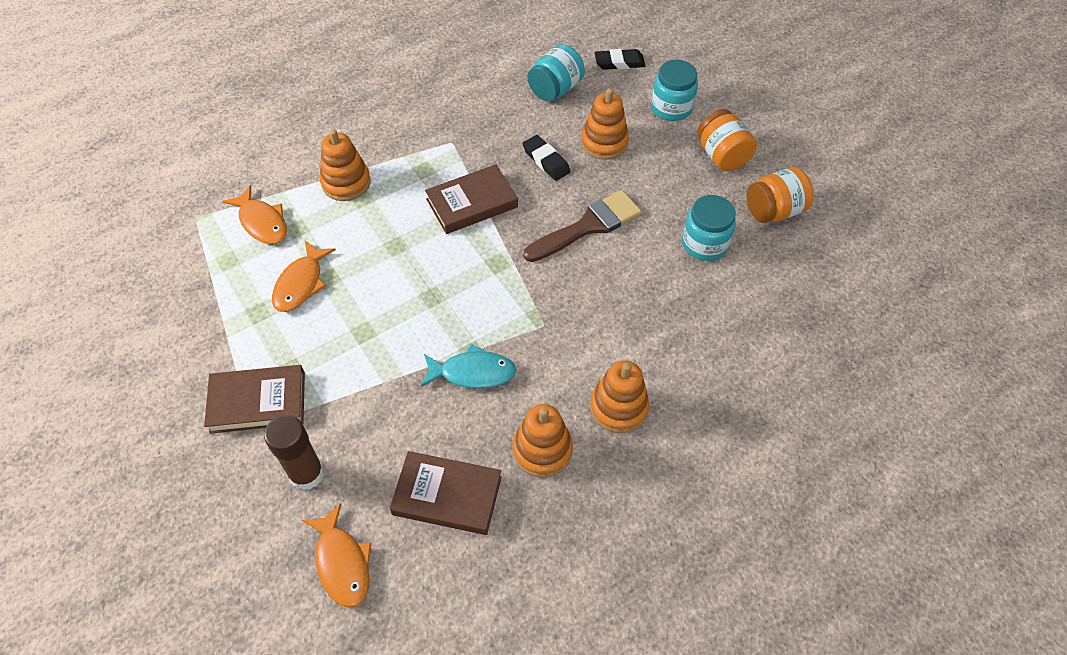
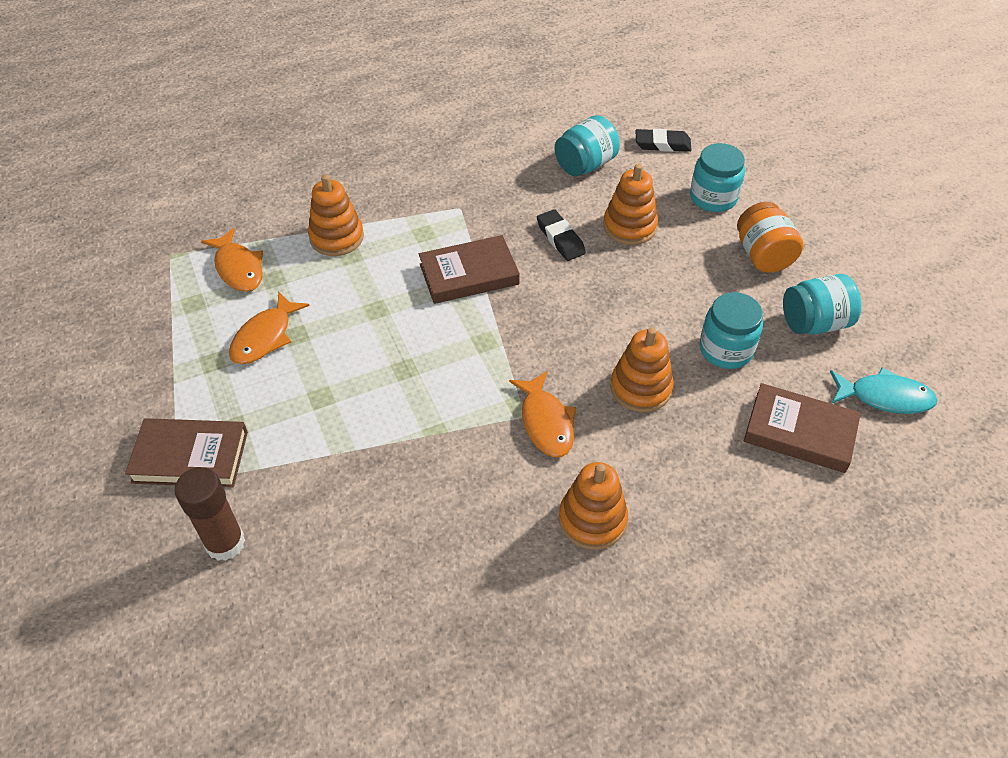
camera: 10 degrees right, 5 degrees down
(342, 563) = (242, 648): orange fish -> orange fish (546, 422)
(447, 495) = (376, 590): brown book -> brown book (799, 432)
(473, 372) = (433, 457): turquoise fish -> turquoise fish (885, 397)
(542, 450) = (494, 555): orange stacking toy -> orange stacking toy (640, 388)
(588, 226) = (594, 314): brown brush -> none
(774, 211) = (814, 323): orange jar -> turquoise jar

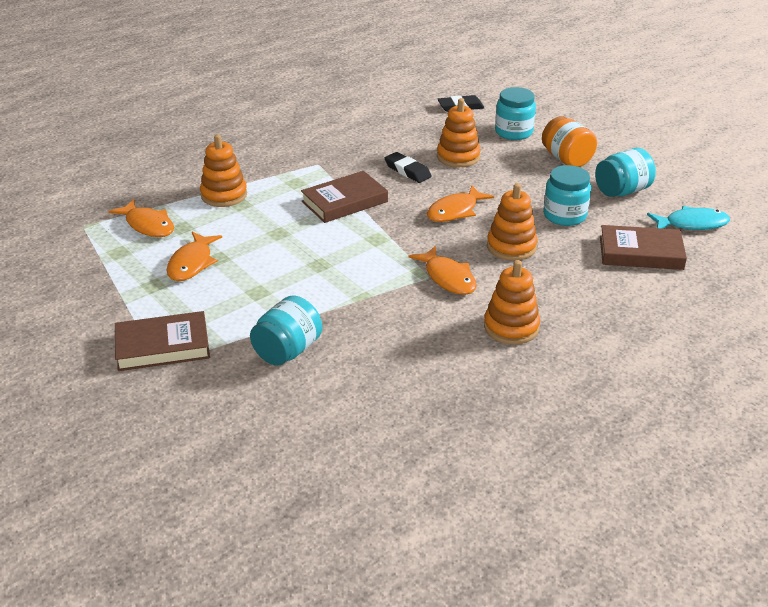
camera: 15 degrees left, 15 degrees down
(225, 543) = (219, 393): brown glue stick -> none
(585, 165) = (406, 126): turquoise jar -> turquoise jar (287, 351)
(593, 315) = (455, 211): none -> orange fish

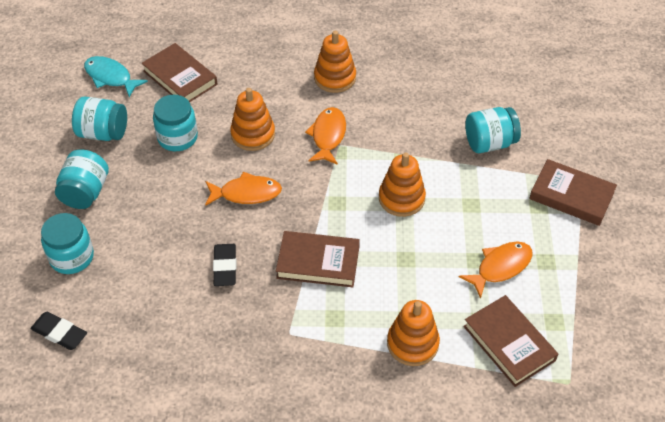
camera: 140 degrees left, 15 degrees up
(148, 225) = (509, 343): orange fish -> brown book
(458, 157) = (162, 256): orange stacking toy -> orange stacking toy (401, 198)
(566, 159) = (85, 192): orange jar -> turquoise jar

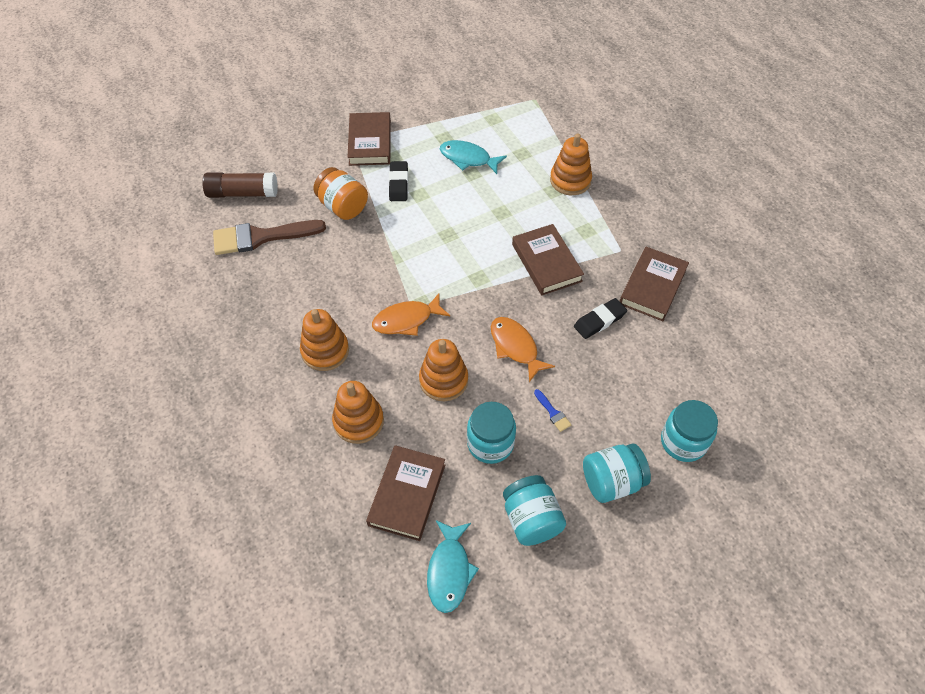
camera: 120 degrees left, 5 degrees up
(59, 333) = (752, 399): black eraser -> black eraser (398, 184)
(169, 187) = (553, 412): none -> blue brush
(401, 198) = (443, 238): orange stacking toy -> orange stacking toy (358, 421)
(485, 78) = (261, 237): none -> brown brush
(489, 143) = (343, 206): turquoise jar -> orange jar
(500, 267) = (468, 158): orange fish -> turquoise fish
(509, 343) = (529, 134): brown book -> brown book (652, 287)
(549, 82) = (242, 193): none -> brown glue stick

